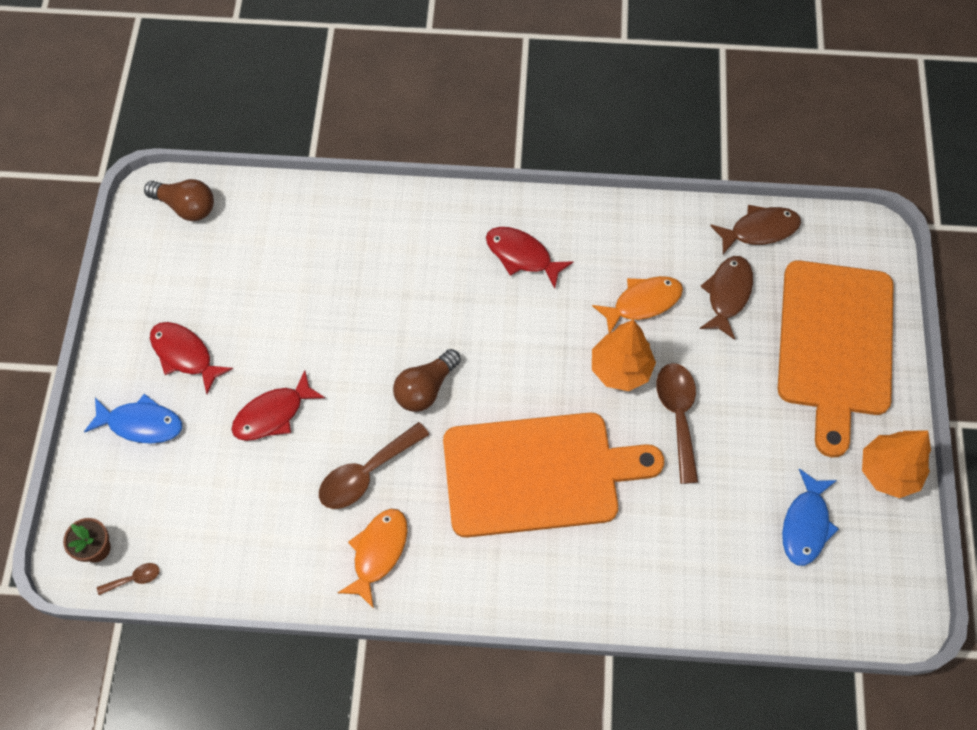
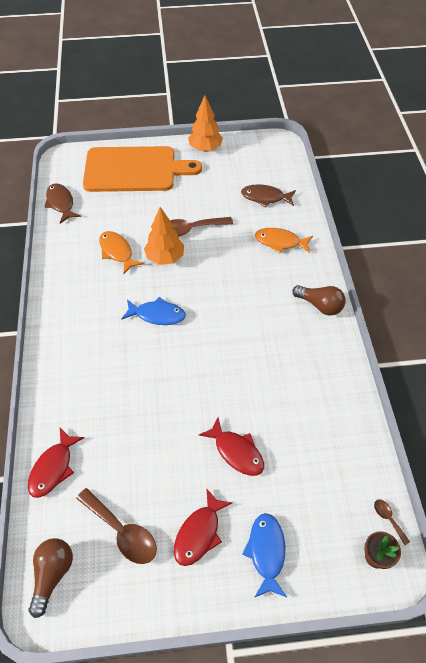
camera: 100 degrees left, 10 degrees down
(366, 473) = (266, 381): brown spoon -> brown spoon (122, 532)
(378, 552) = (318, 364): orange fish -> orange fish (280, 242)
(425, 388) = (197, 358): brown light bulb -> brown light bulb (320, 305)
(522, 256) = (87, 318): red fish -> red fish (53, 468)
(538, 473) = (242, 289): orange cutting board -> none
(727, 294) = (107, 214): brown fish -> brown fish (265, 197)
(806, 524) = (242, 176): blue fish -> blue fish (157, 315)

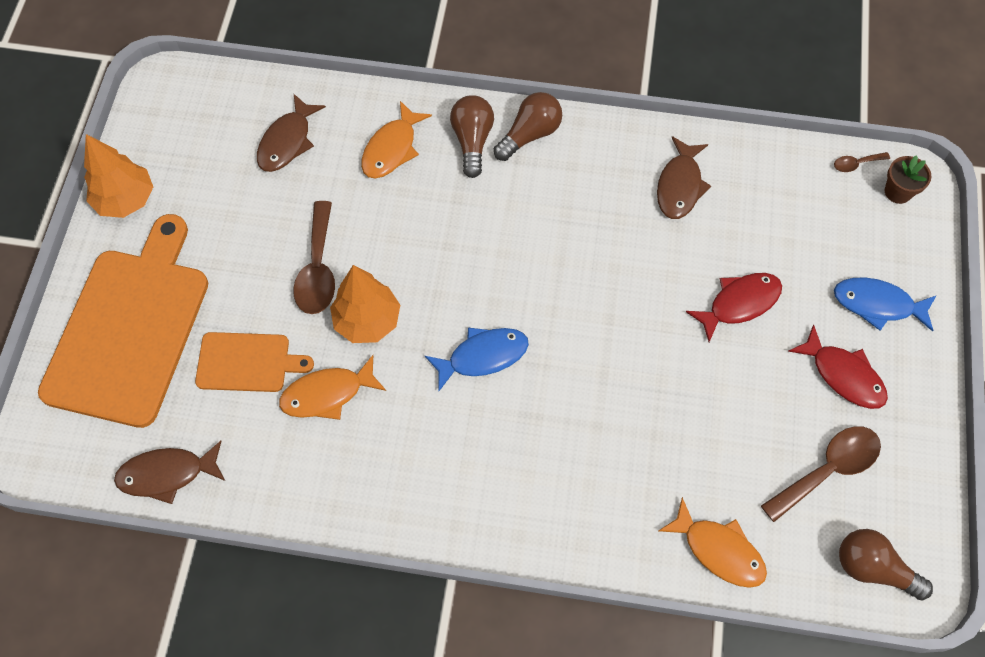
camera: 75 degrees left, 10 degrees up
(53, 468) = (719, 550): red fish -> orange fish
(127, 216) = (247, 362): none -> orange cutting board
(157, 315) = (483, 356): blue fish -> blue fish turned 45 degrees clockwise
(302, 278) = (472, 141): none -> brown light bulb
(317, 398) = (680, 186): none -> brown fish

